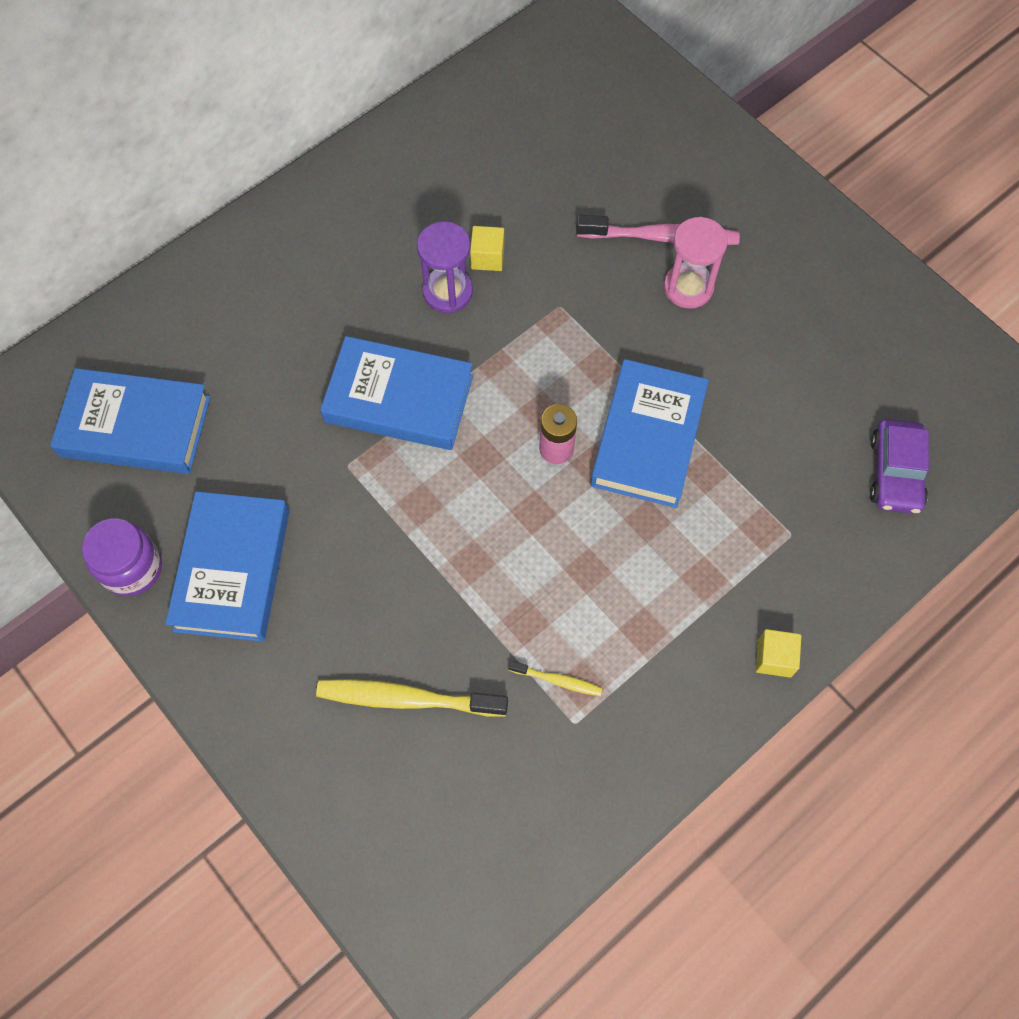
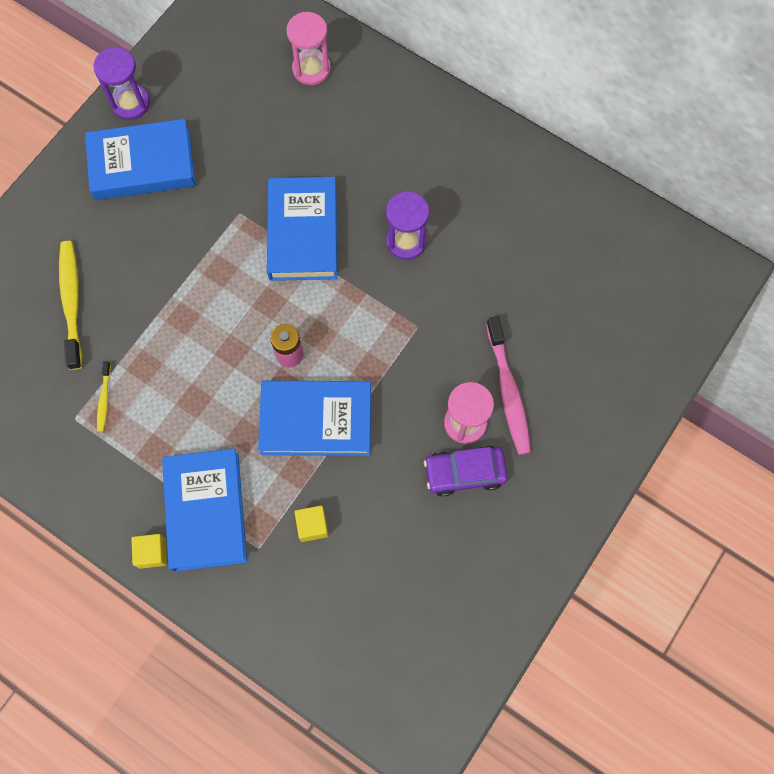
camera: 75 degrees right, 5 degrees up
(132, 568) = (130, 103): purple jar -> purple hourglass
(136, 426) = (236, 70): blue book -> blue book (206, 511)
(172, 339) = (311, 69): none -> pink hourglass
(487, 257) = (446, 262): yellow cube -> yellow cube (312, 526)
(895, 473) = (334, 624): purple car -> purple car (464, 473)

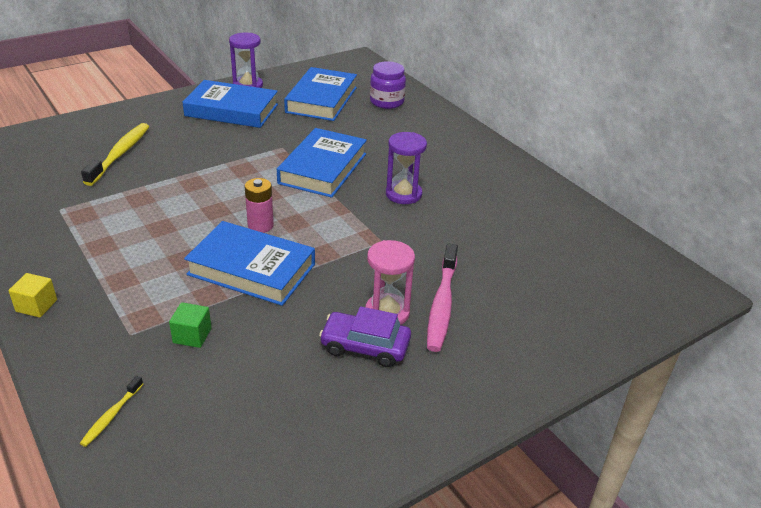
camera: 20 degrees right, 35 degrees down
(104, 399) = (92, 206): yellow toothbrush -> yellow toothbrush (111, 416)
(206, 511) = (108, 294): blue book -> blue book (321, 100)
(311, 69) = (386, 102): pink hourglass -> purple jar
(312, 526) = (192, 335): yellow cube -> green cube

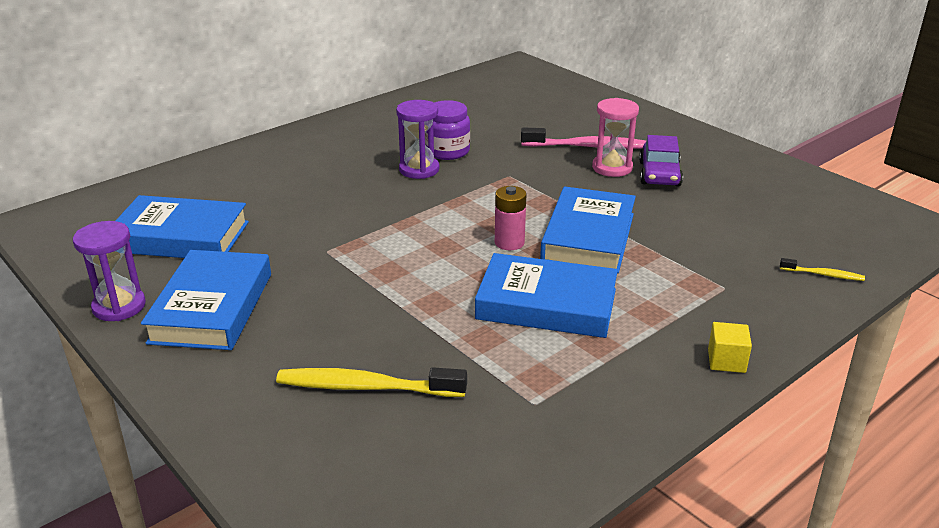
camera: 95 degrees left, 5 degrees down
(192, 335) = (702, 253): green cube -> none
(323, 168) = (375, 218): blue book -> blue book (546, 304)
(386, 102) = (191, 190): purple jar -> purple jar (447, 151)

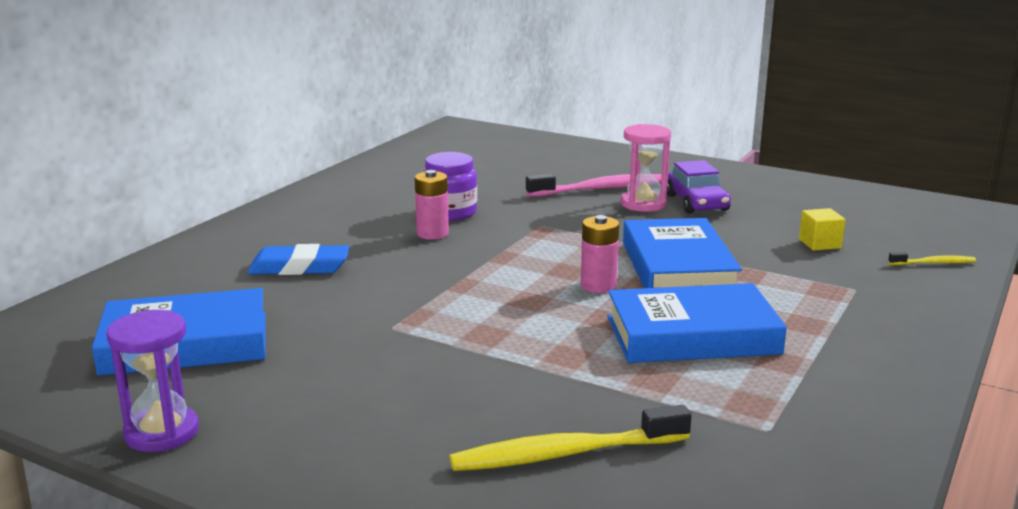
camera: 20 degrees left, 10 degrees down
(211, 308) = (293, 410): blue book -> none
(300, 184) = (299, 267): none -> blue eraser
(419, 169) = (432, 234): purple hourglass -> pink battery
(726, 361) = (919, 352): yellow cube -> yellow cube (820, 244)

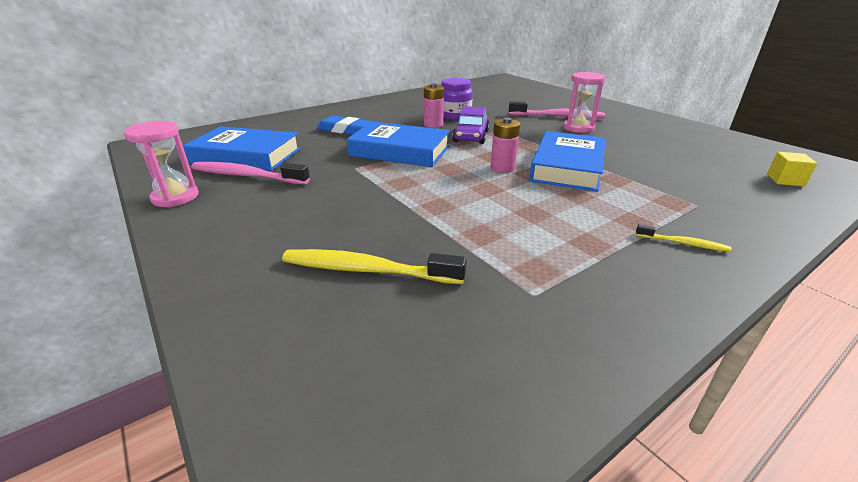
camera: 25 degrees right, 10 degrees up
(162, 432) = (175, 197): purple hourglass -> pink hourglass
(235, 375) = (247, 176): none -> pink toothbrush
(692, 335) = (537, 211): blue book -> blue book (400, 151)
(696, 203) = (616, 132): purple car -> purple car (471, 136)
(820, 244) = (690, 170): yellow cube -> yellow cube (785, 180)
(934, 263) = (784, 199): yellow toothbrush -> yellow toothbrush (683, 243)

